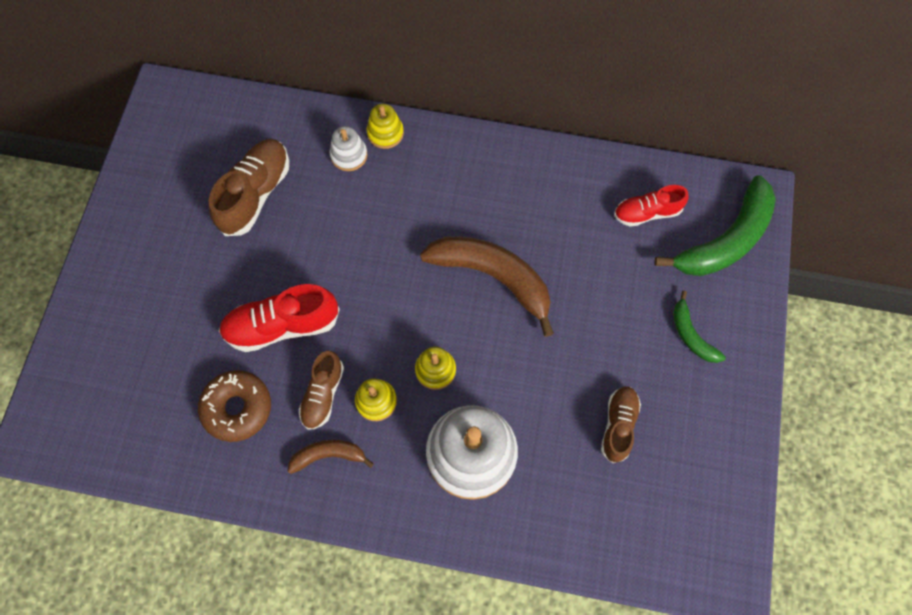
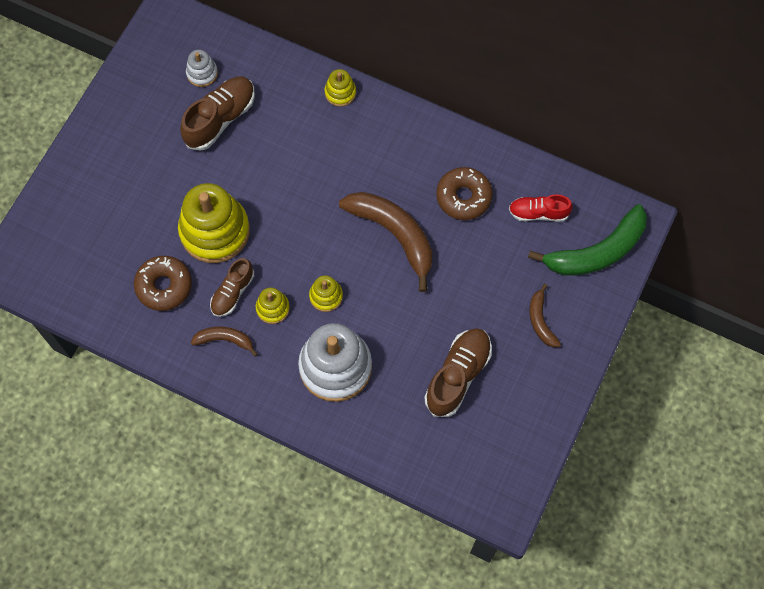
camera: 15 degrees right, 0 degrees up
(282, 325) = (215, 231): red shoe -> yellow stacking toy
(349, 155) = (305, 104): white stacking toy -> white stacking toy (202, 73)
(558, 215) = (463, 197): none -> brown donut
(618, 425) = (458, 376): brown shoe -> brown shoe, size x1.57
(691, 335) = (541, 320): green banana -> brown banana

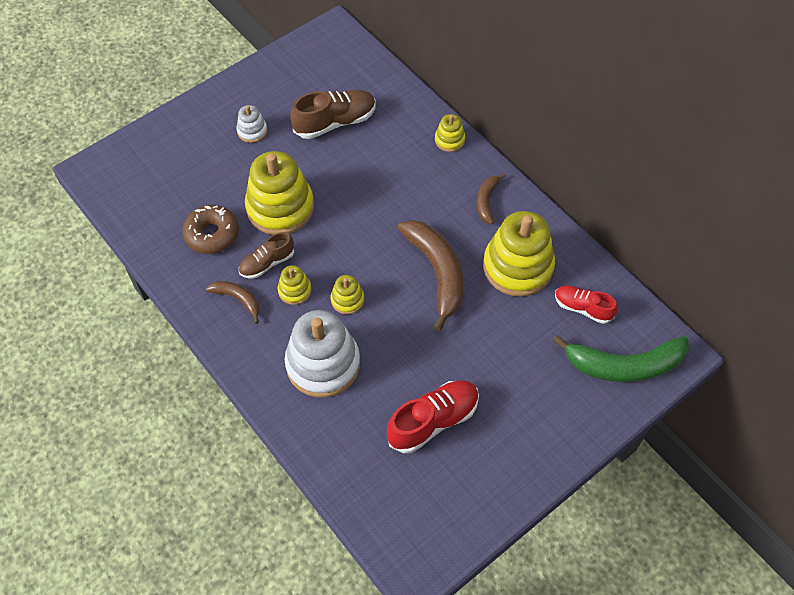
camera: 25 degrees right, 10 degrees down
(202, 73) = (339, 83): white stacking toy -> white stacking toy (252, 131)
(458, 376) = (433, 421): brown shoe -> red shoe
(463, 197) = (518, 267): brown donut -> yellow stacking toy
(541, 320) = (539, 405): brown banana -> brown banana (486, 201)

